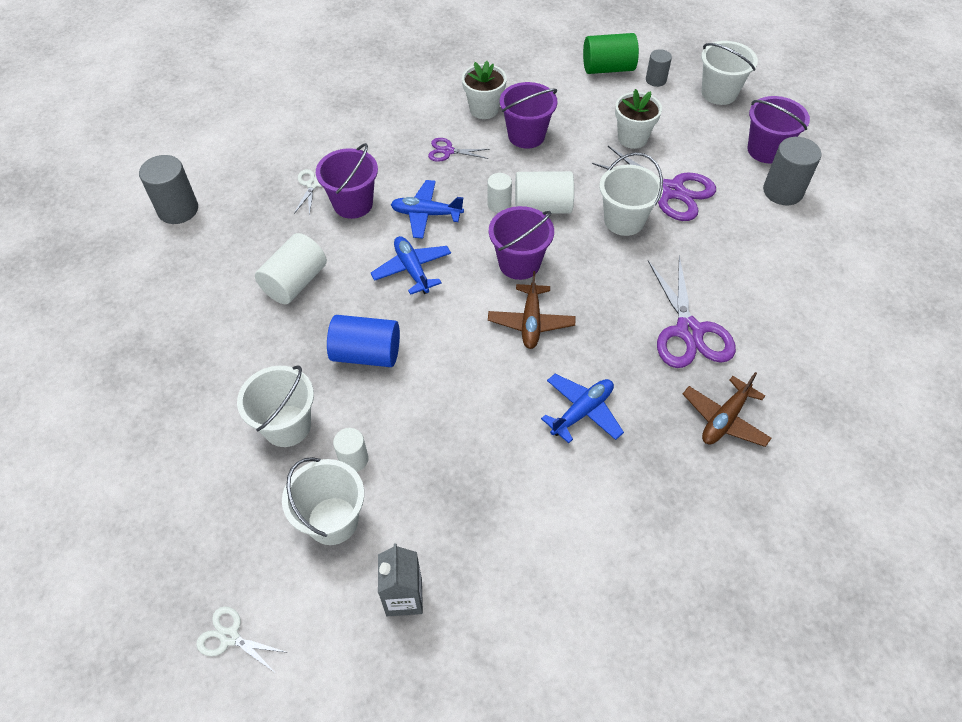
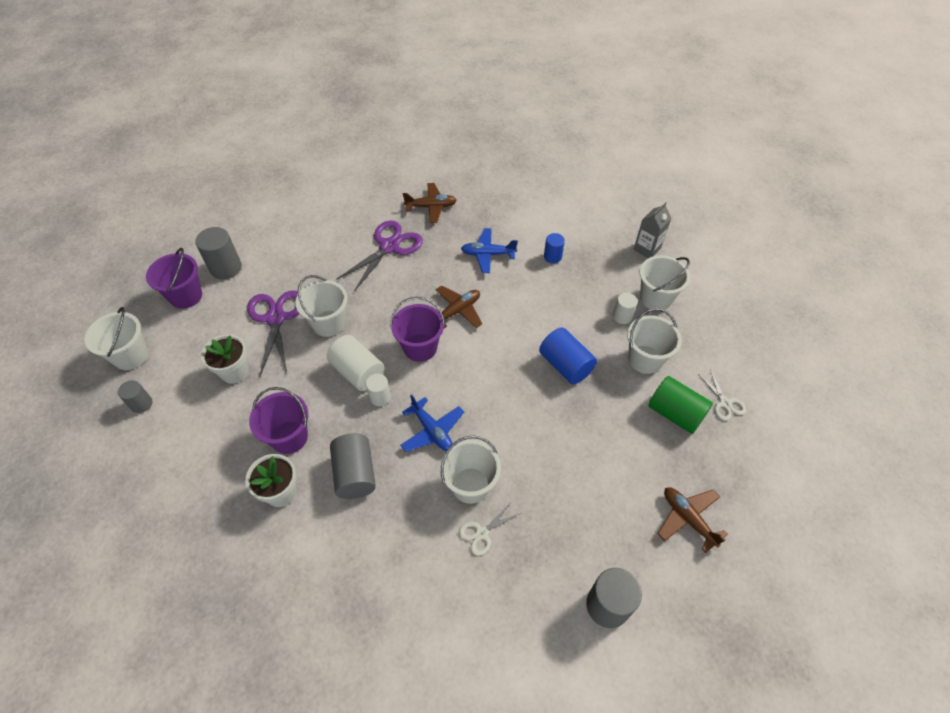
camera: 135 degrees left, 0 degrees up
(145, 307) = (688, 518): none -> brown plane
(230, 637) = (739, 288): white scissors -> white scissors (724, 403)
(295, 282) = (568, 451): white cylinder -> none
(353, 204) = (470, 485): purple bucket -> white bucket
(412, 269) = (485, 397): blue plane -> none
(448, 151) = (355, 474): purple scissors -> grey cylinder
(508, 474) = (552, 257): none -> blue cylinder
(608, 68) = (148, 446): green cylinder -> green cylinder (675, 413)

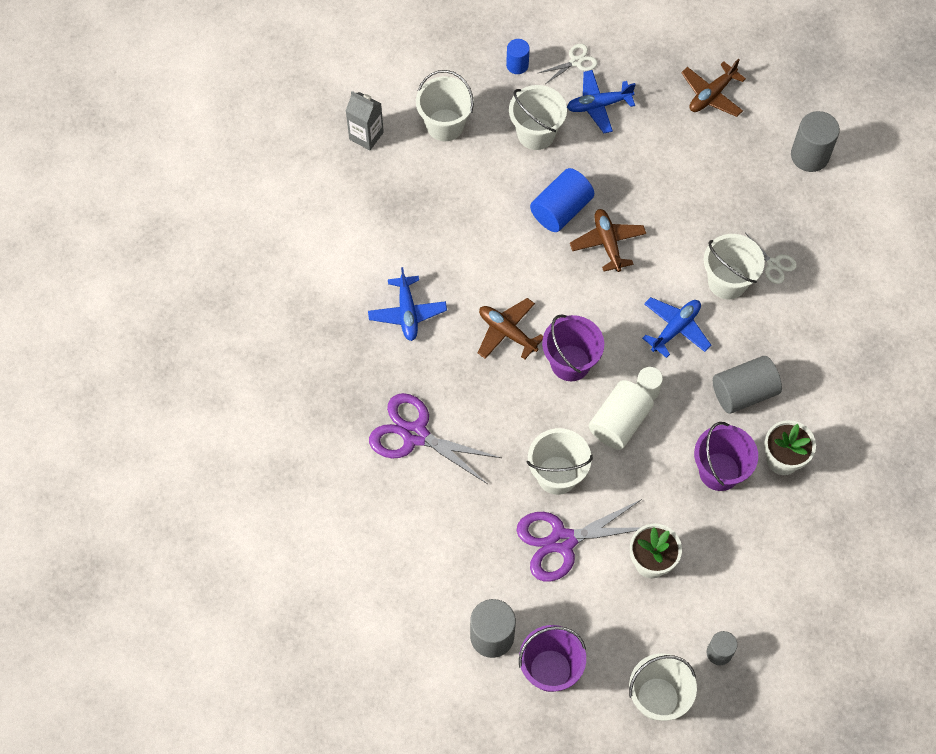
camera: 100 degrees left, 10 degrees up
(431, 207) = (330, 398): brown plane -> brown plane (607, 243)
(552, 257) = (398, 238): blue cylinder -> blue cylinder (517, 65)
(622, 316) = (480, 158): white cylinder -> none
(675, 413) = (598, 105): green cylinder -> blue plane

